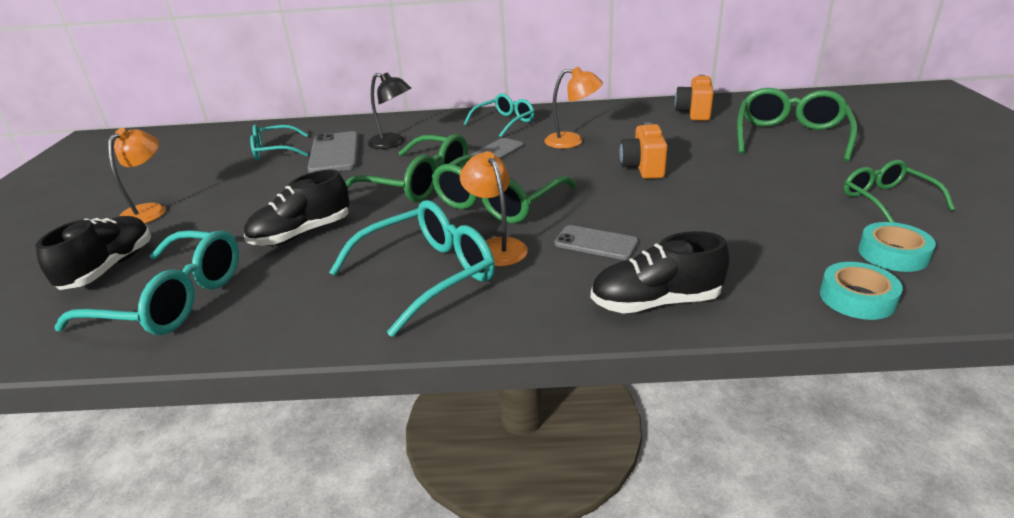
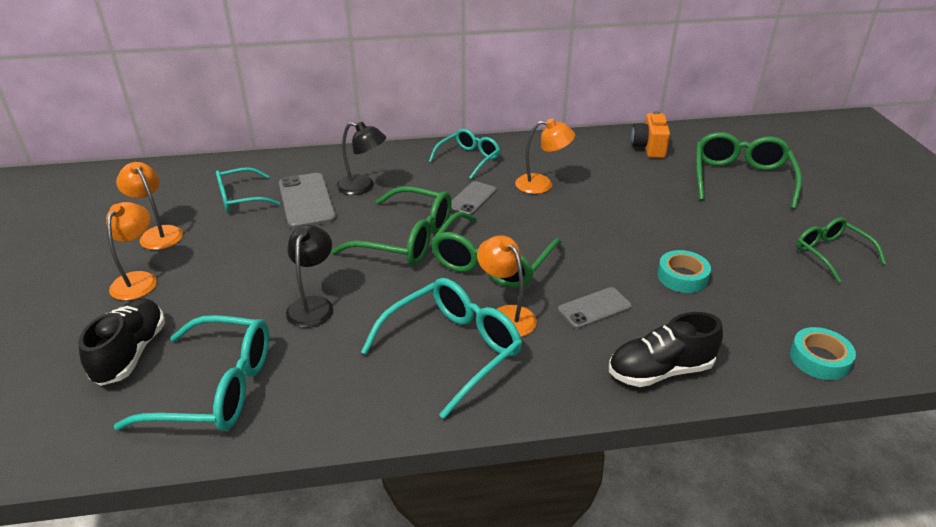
camera: 10 degrees left, 5 degrees up
(186, 176) = (158, 233): none -> orange lamp
(302, 234) = (313, 305): black shoe -> black lamp
(596, 243) = (594, 308): grey phone -> grey phone turned 45 degrees counterclockwise
(643, 168) = (616, 218): orange camera -> none
(893, 254) = (842, 312): turquoise tape -> turquoise tape (682, 277)

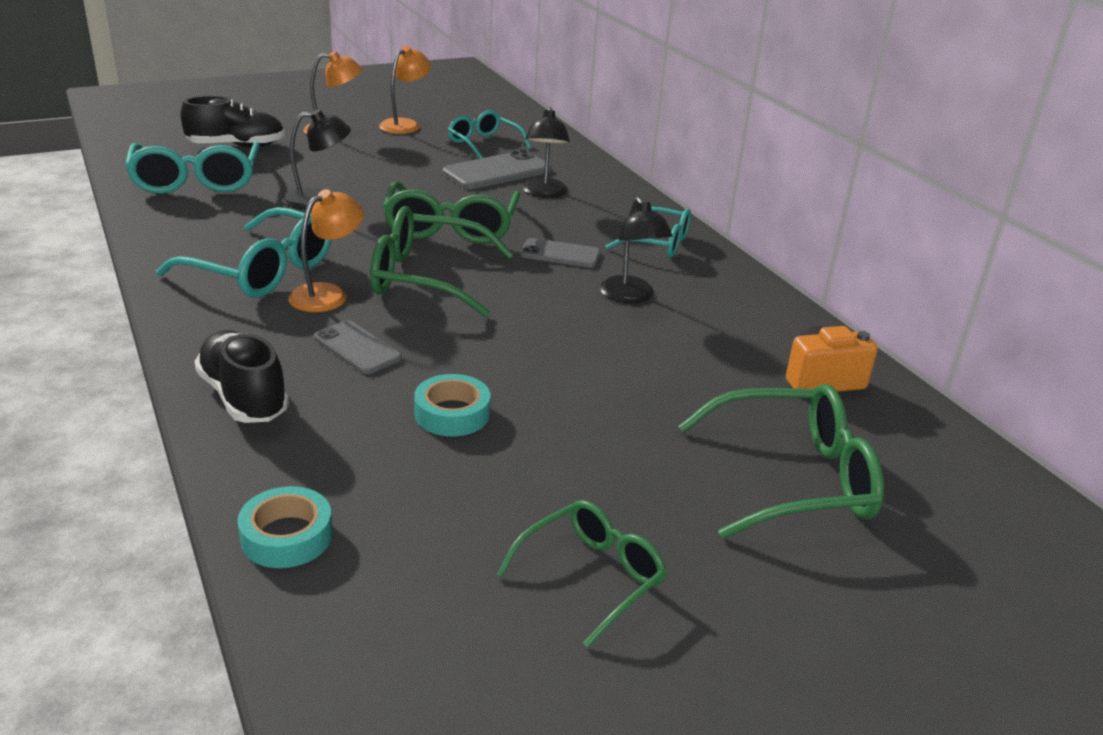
camera: 70 degrees right, 5 degrees down
(542, 184) = (630, 296): orange lamp -> black lamp

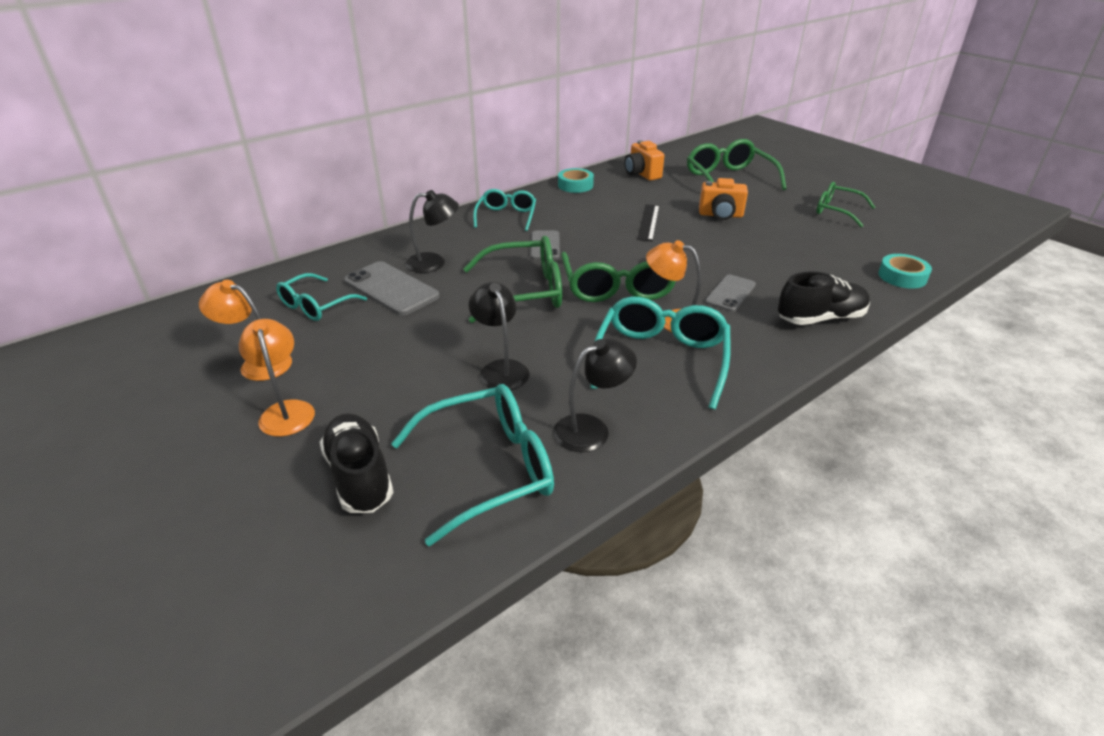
camera: 100 degrees left, 5 degrees up
(244, 397) = (820, 318): black shoe -> black shoe turned 150 degrees counterclockwise
(452, 413) = (764, 253): turquoise tape -> turquoise tape (575, 185)
(607, 339) = (648, 222): none -> black ruler
(613, 414) = (720, 215): none -> orange camera
(630, 296) = (590, 219): black lamp -> black lamp (591, 429)

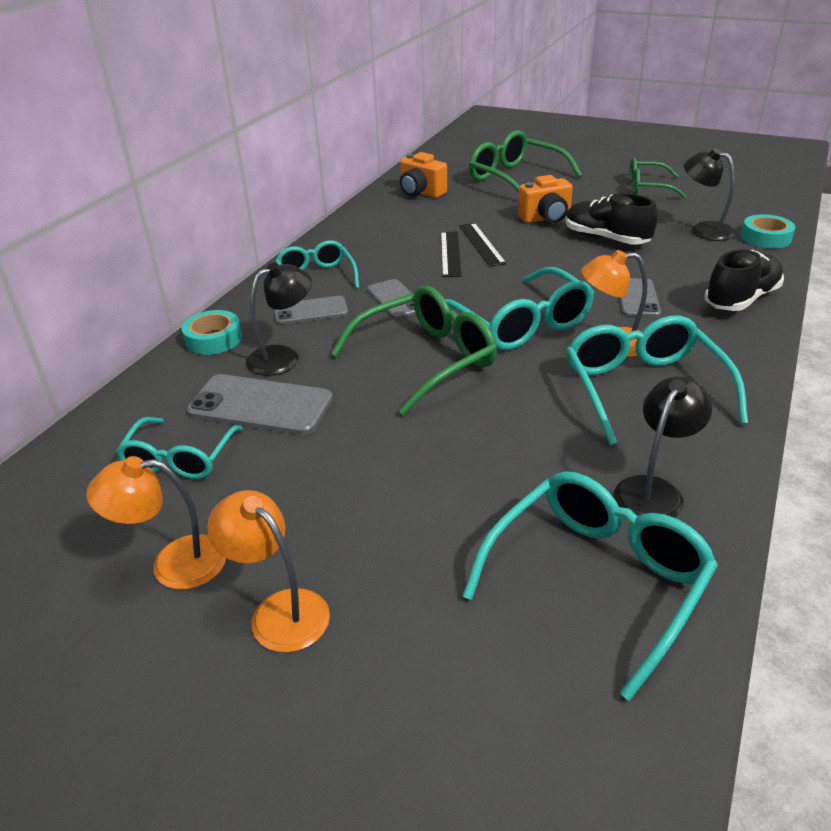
camera: 25 degrees left, 0 degrees up
(359, 476) = (460, 654): black shoe -> black shoe (606, 239)
(481, 238) = (311, 311): none -> grey phone
(501, 369) = (491, 458): black lamp -> black lamp (703, 229)
(575, 185) = (360, 222): turquoise tape -> turquoise tape (213, 339)
(617, 286) = (520, 323): green glasses -> turquoise glasses
(618, 223) = (450, 253): none -> black ruler

